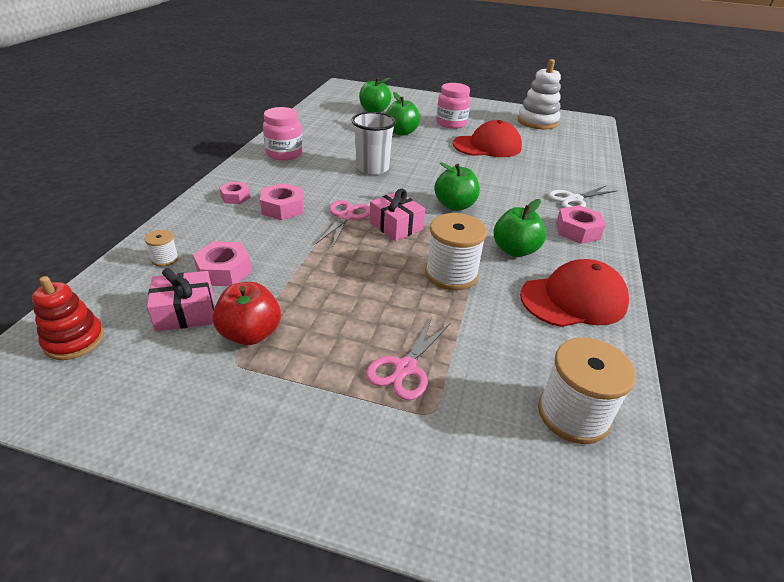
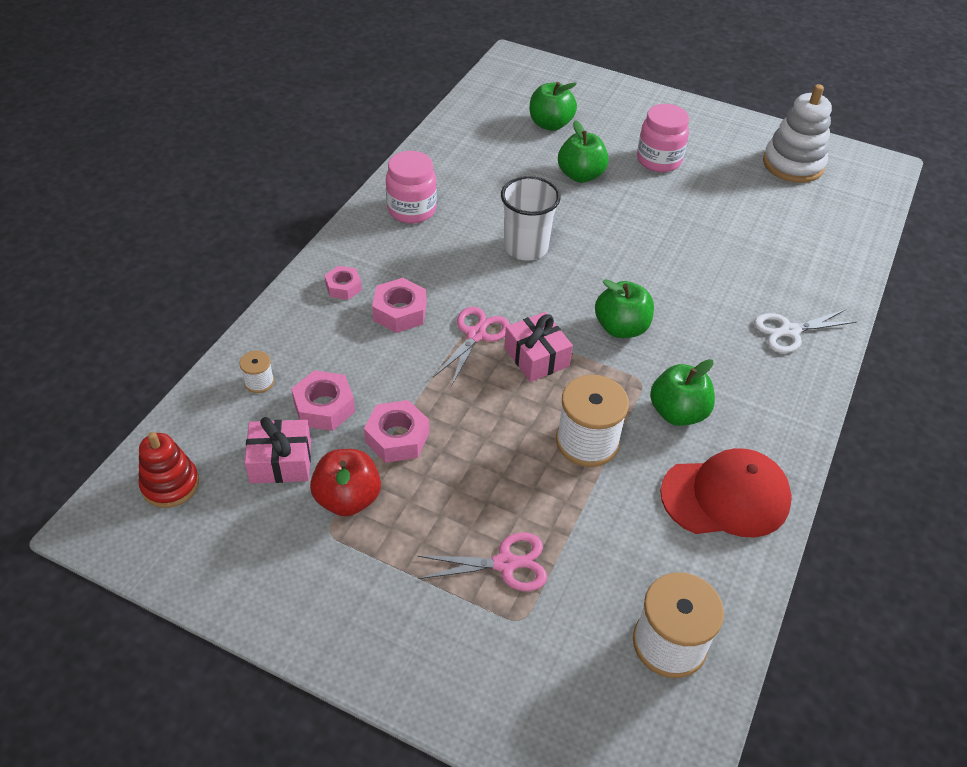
camera: 10 degrees right, 10 degrees up
(405, 368) = (505, 564): pink scissors -> pink scissors turned 135 degrees counterclockwise
(487, 146) = (699, 214): red cap -> none
(577, 231) = (772, 388): pink nut -> pink nut (397, 437)

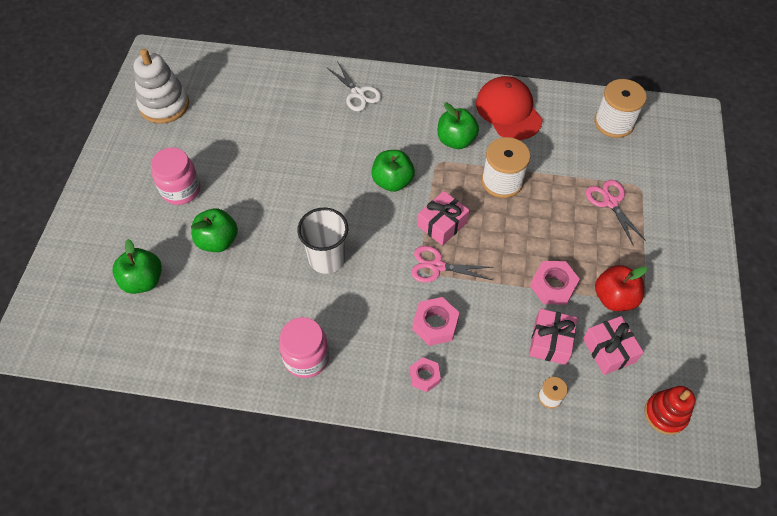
camera: 105 degrees left, 10 degrees up
(324, 407) = (550, 341): pink nut -> pink gift

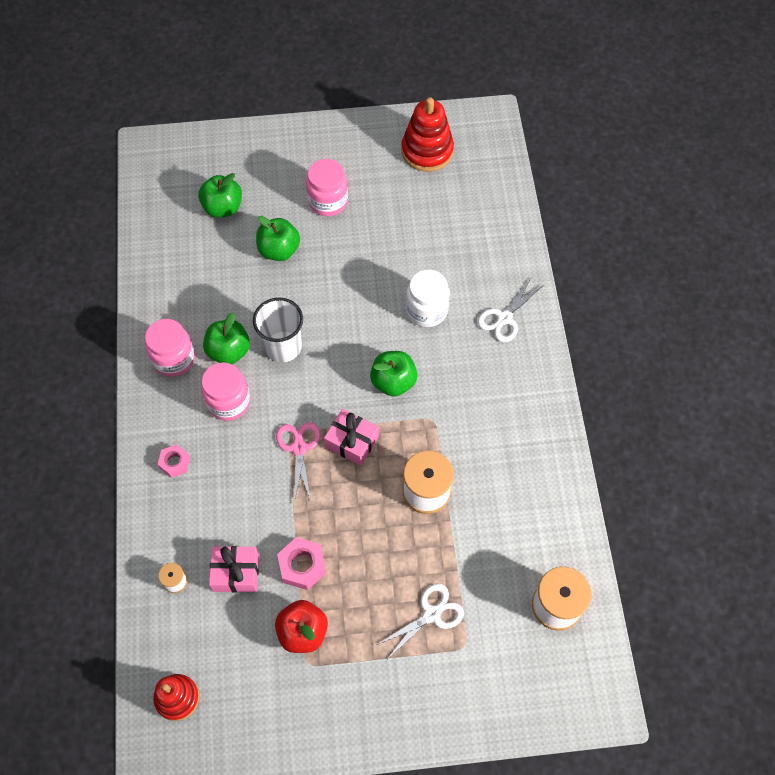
camera: 75 degrees right, 5 degrees up
(164, 105) = (427, 151): white stacking toy -> red stacking toy
(330, 142) = (426, 310): none -> white jar
(371, 316) = (228, 402): none -> pink jar
(435, 324) = (231, 460): pink nut -> none
(456, 140) = (470, 432): green apple -> green apple (229, 351)
(508, 111) = (534, 480): red cap -> none
(609, 350) = (238, 633): pink gift -> none
(610, 202) = (431, 614): pink scissors -> white scissors

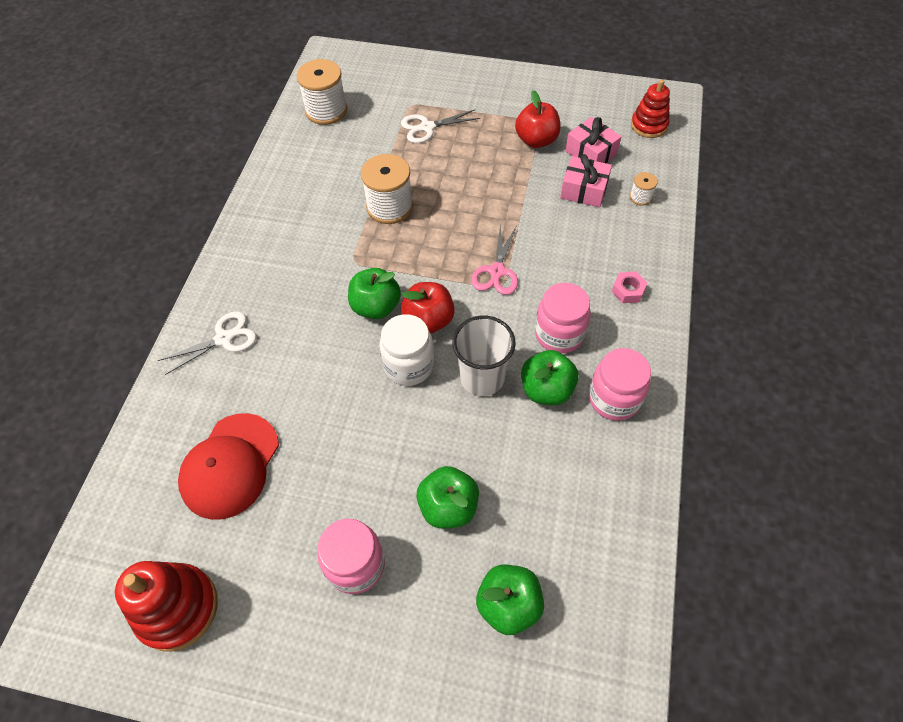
camera: 160 degrees left, 5 degrees down
(302, 566) = (523, 181): pink nut -> none
(343, 382) = (428, 320): none -> red apple
(352, 442) = (442, 263): pink gift -> pink gift (591, 153)
(426, 310) = (302, 372): white jar -> white jar (409, 365)
(442, 233) = (230, 466): none -> red cap

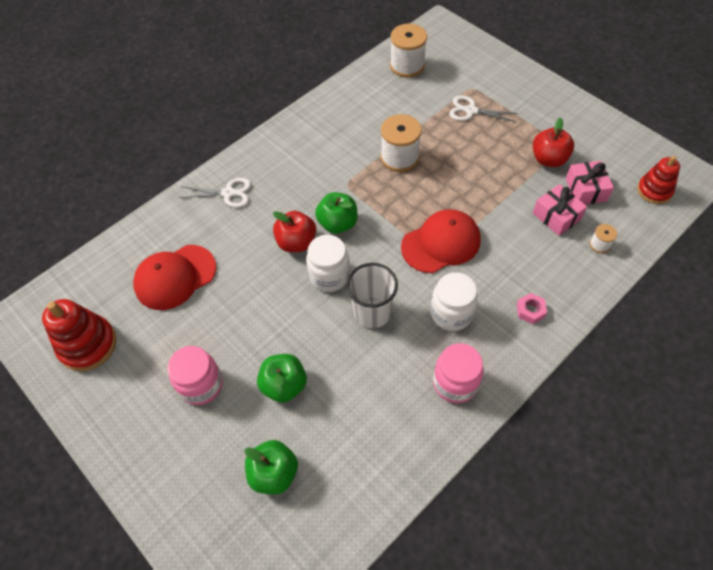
camera: 35 degrees right, 0 degrees up
(428, 320) = (366, 252): red apple -> red apple (296, 242)
(497, 271) = (441, 243): pink scissors -> red cap
(546, 389) = (411, 347): green apple -> none
(559, 334) = (451, 313): pink jar -> white jar

